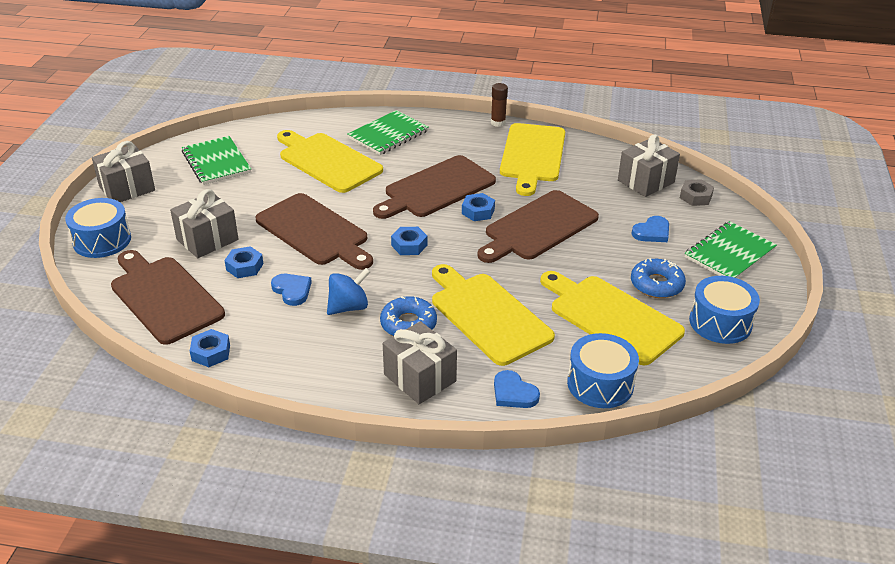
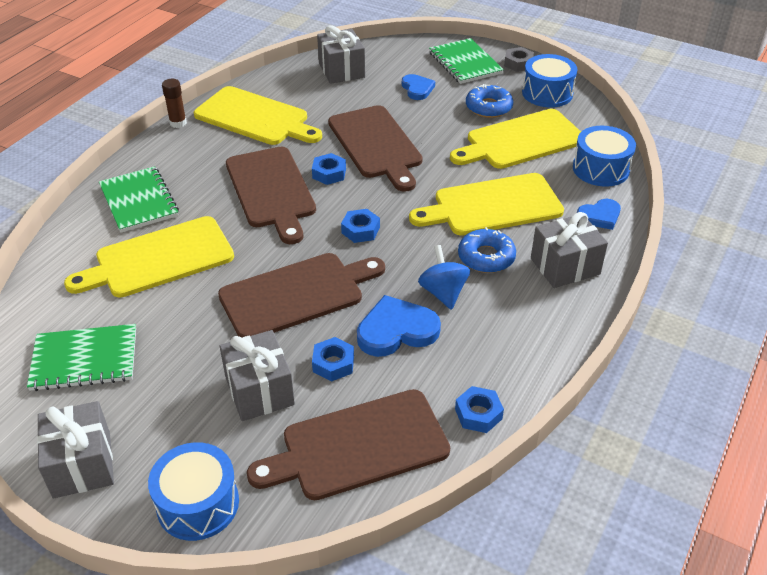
camera: 70 degrees left, 5 degrees up
(292, 290) = (396, 330): blue heart -> blue heart, size x1.59
(695, 197) = (380, 54): grey nut -> grey nut (518, 63)

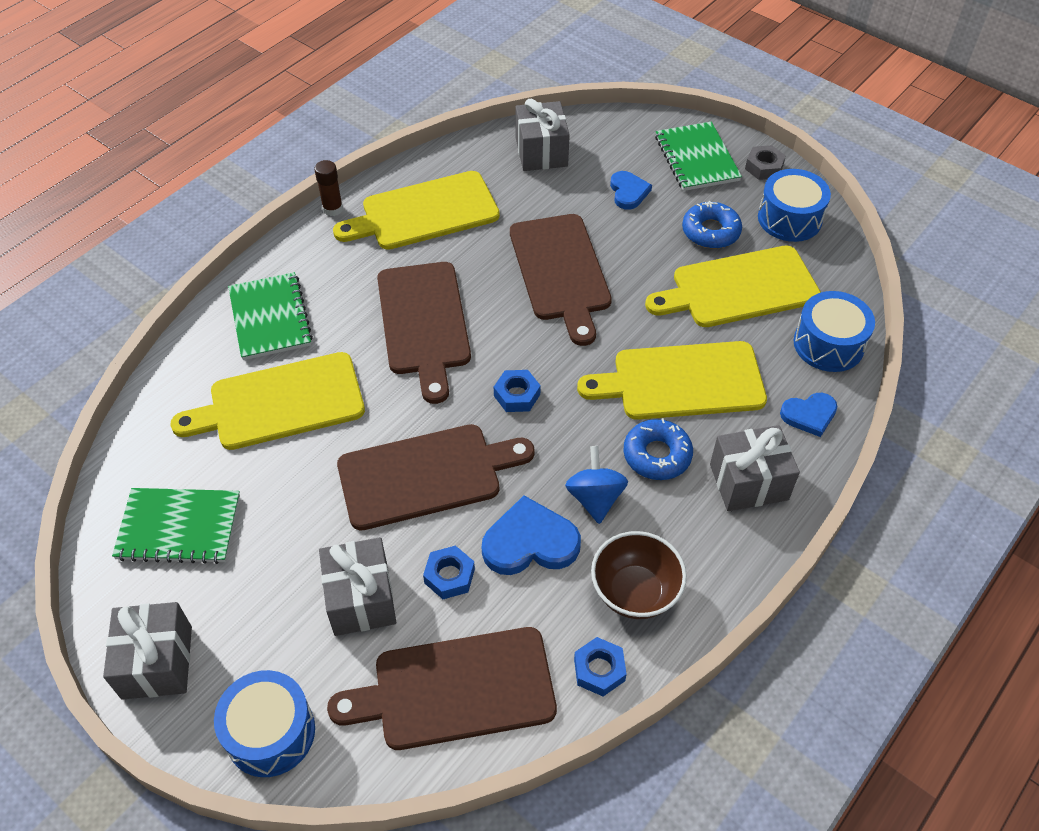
camera: 10 degrees right, 10 degrees up
(255, 118) = (424, 212): yellow cutting board -> yellow cutting board turned 120 degrees clockwise
(329, 173) = (496, 307): blue nut -> none
(493, 354) = (635, 592): none -> brown bowl

